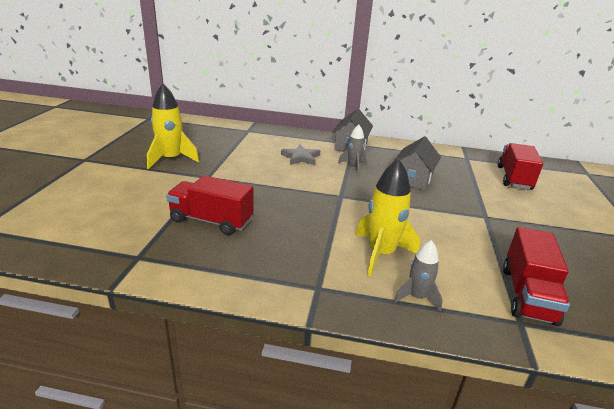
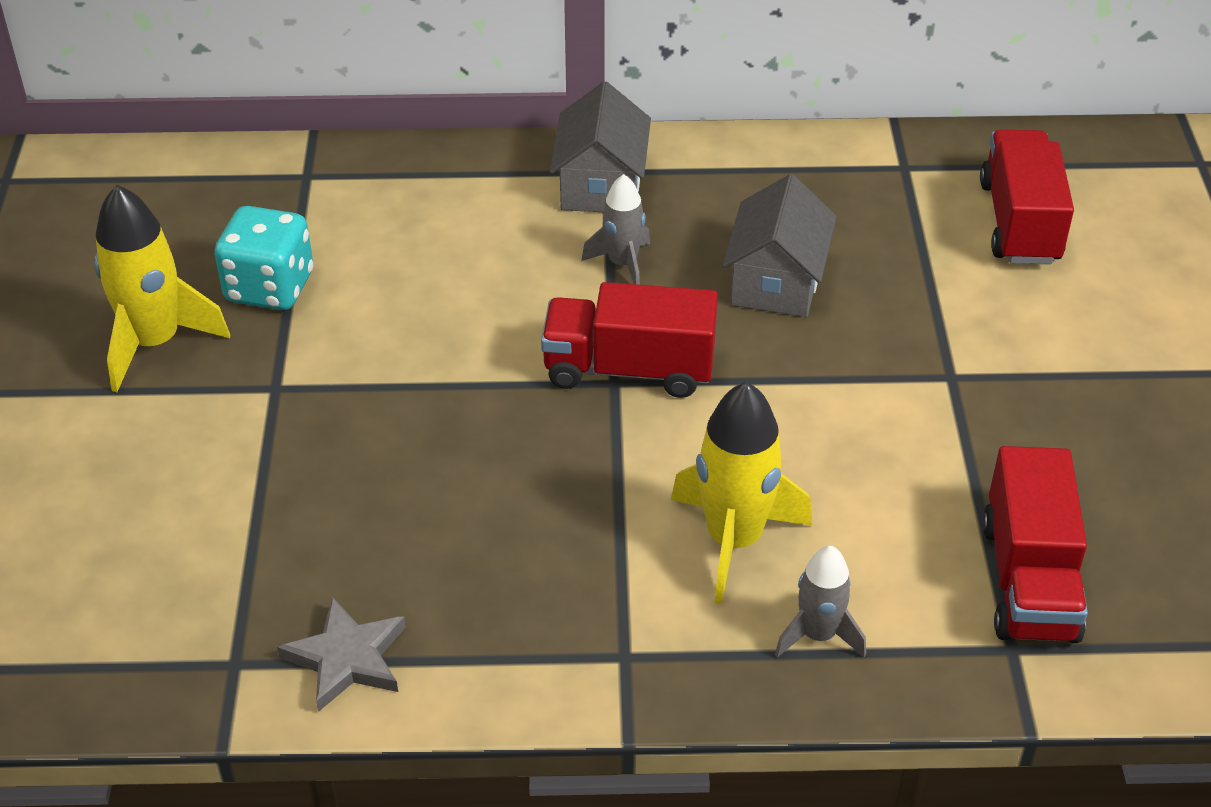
camera: 10 degrees left, 15 degrees up
(211, 221) = (345, 528): red truck -> red truck (629, 369)
(220, 153) = (270, 288): none -> turquoise dice
(301, 157) = (483, 260): grey star -> grey star (347, 658)

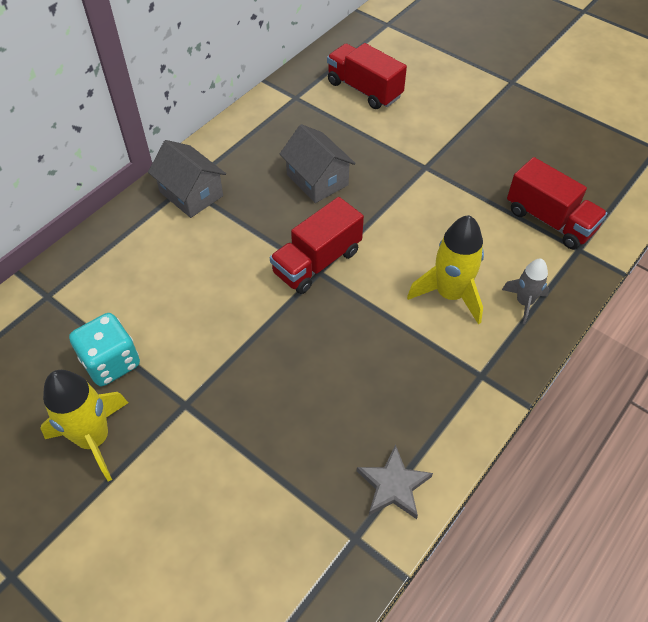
camera: 50 degrees left, 10 degrees up
(622, 264) = (250, 220): grey rocket -> none

